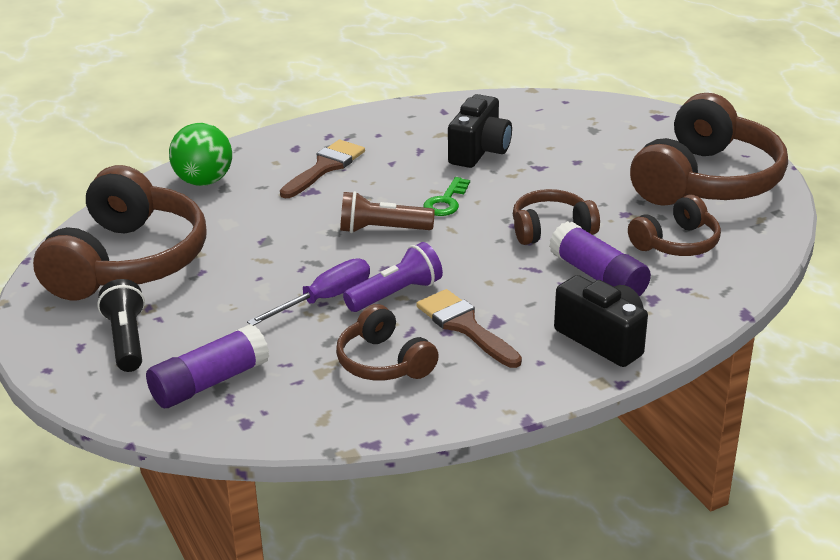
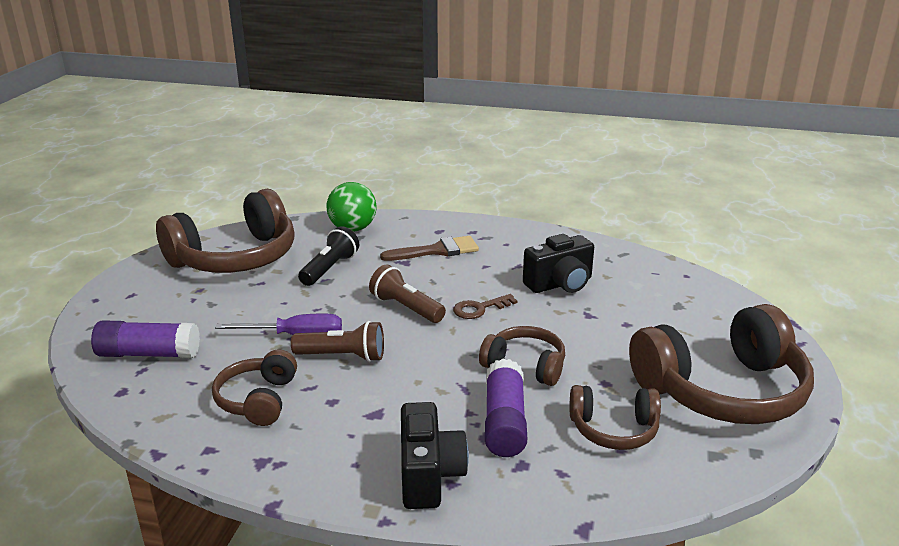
camera: 40 degrees right, 5 degrees down
(126, 340) = (156, 303): black flashlight -> black flashlight (329, 269)
(395, 294) = (343, 356): purple flashlight -> brown flashlight
(446, 201) = (479, 308): green key -> brown key
(465, 326) = (348, 405): brown brush -> none

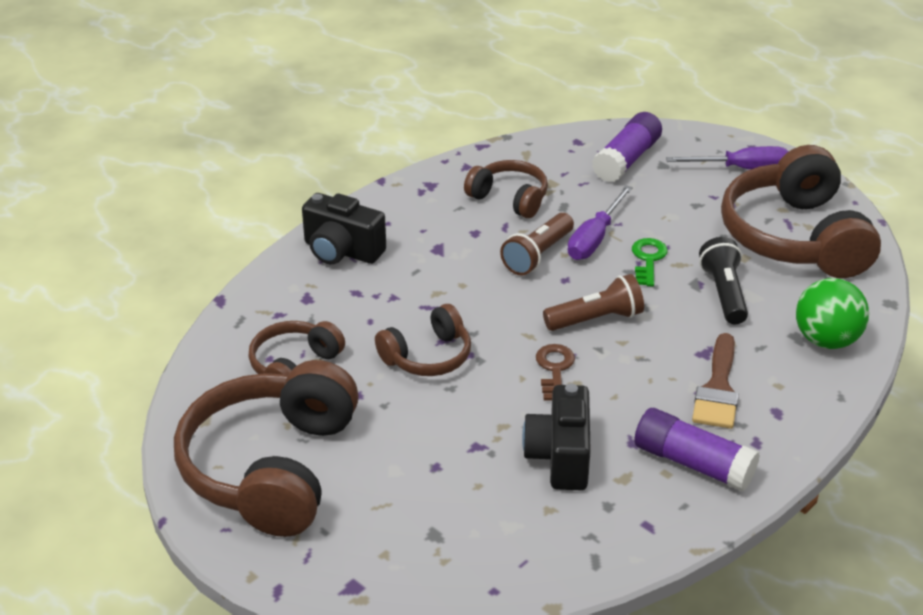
camera: 120 degrees right, 10 degrees up
(139, 296) = (742, 169): none -> purple screwdriver
(309, 306) = (648, 259): none -> green key
(329, 269) = (724, 293): black flashlight -> black flashlight turned 150 degrees counterclockwise
(504, 422) = (363, 310): purple glue stick -> purple glue stick (693, 463)

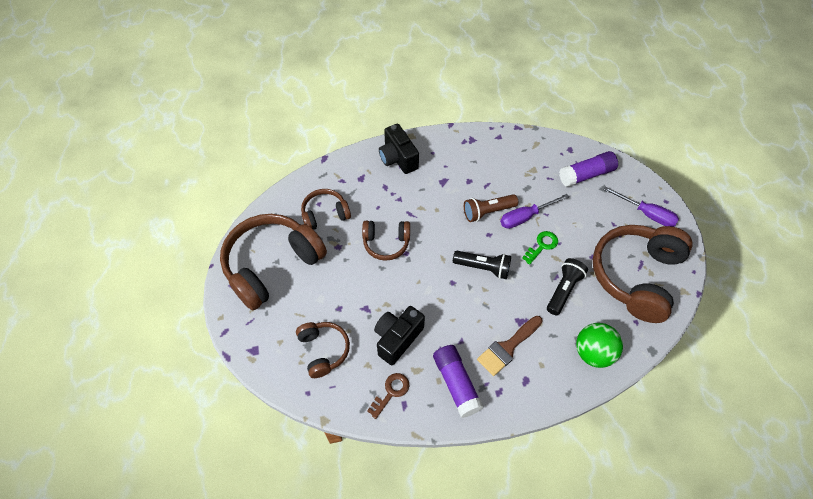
camera: 35 degrees right, 20 degrees up
(509, 198) = (503, 168): brown headphones -> brown headphones (323, 350)
(554, 369) = (438, 286): brown key -> brown key (391, 392)
(596, 319) = (483, 268): brown flashlight -> black flashlight

